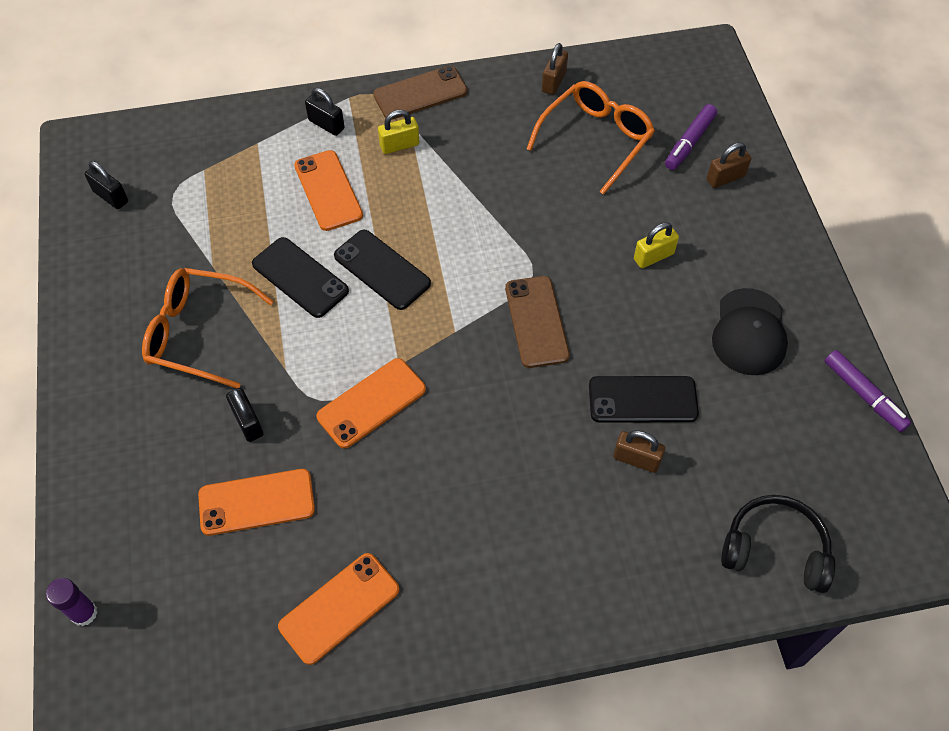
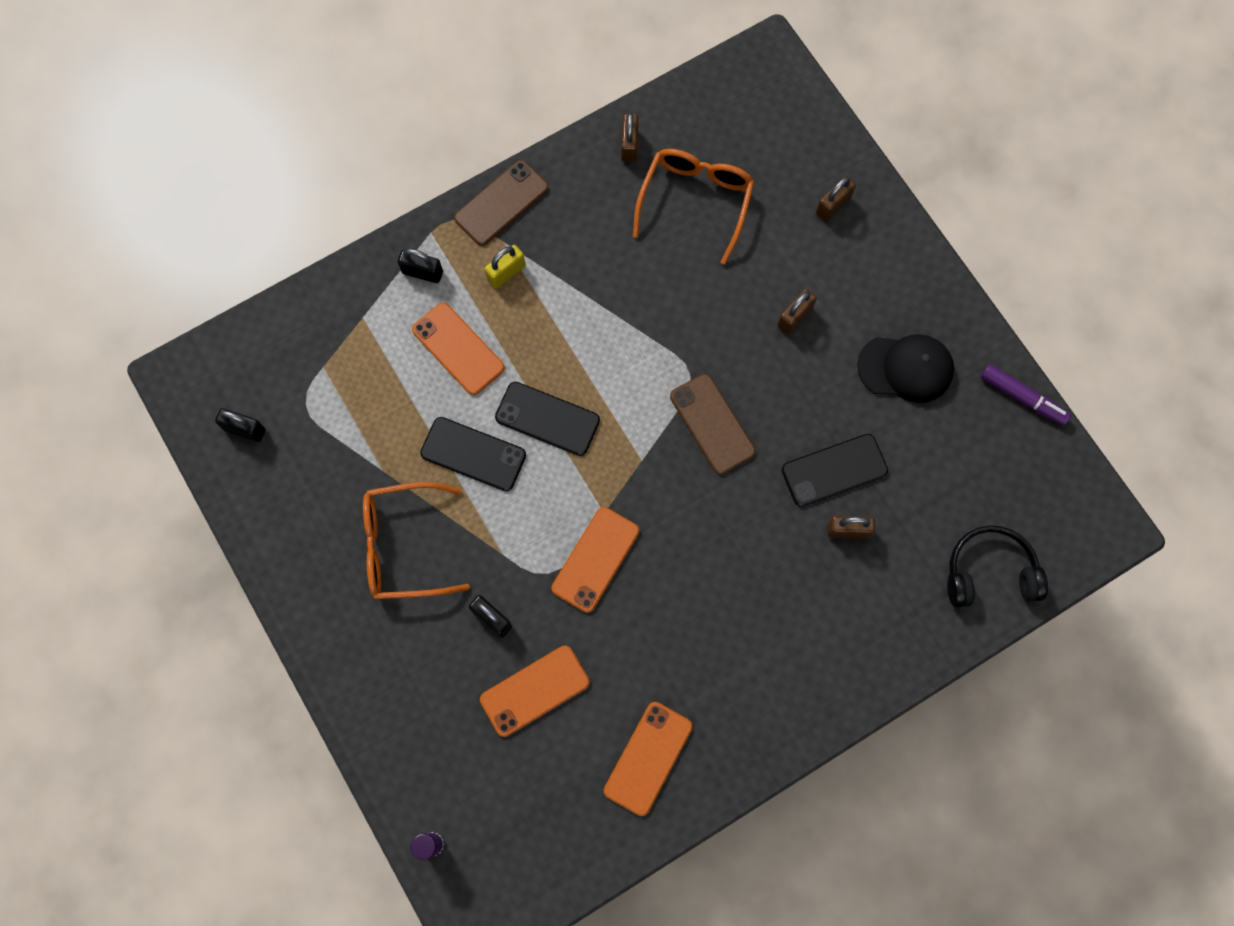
camera: 20 degrees left, 15 degrees up
(653, 256) = (794, 317): yellow padlock -> brown padlock
(689, 142) = (786, 175): purple marker -> none
(749, 332) = (906, 368): black cap -> black cap turned 75 degrees counterclockwise

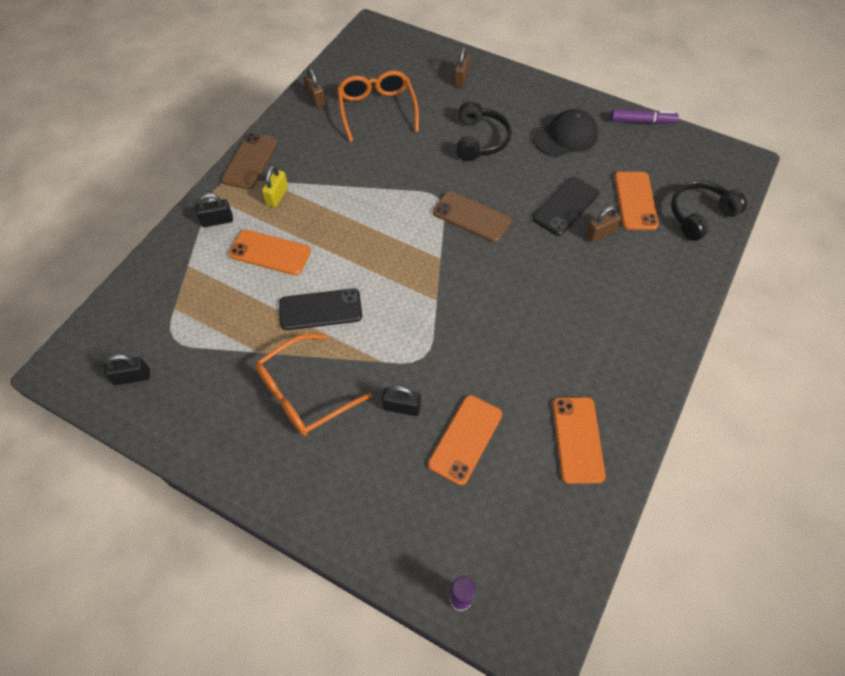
camera: 30 degrees left, 15 degrees down
(547, 418) = (360, 264): black phone -> none
(595, 559) = (450, 331): orange phone -> orange phone (635, 201)
(794, 317) = (480, 140): brown padlock -> black headphones

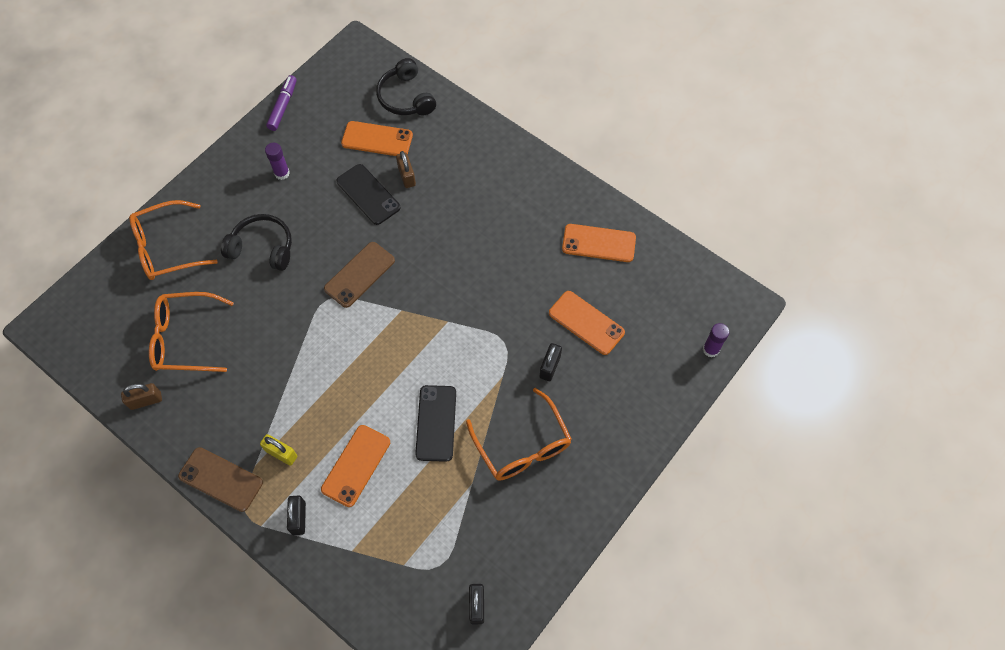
camera: 80 degrees left, 5 degrees up
(461, 79) = (167, 248): brown padlock -> orange glasses
(565, 136) = (282, 173): black cap -> purple glue stick

